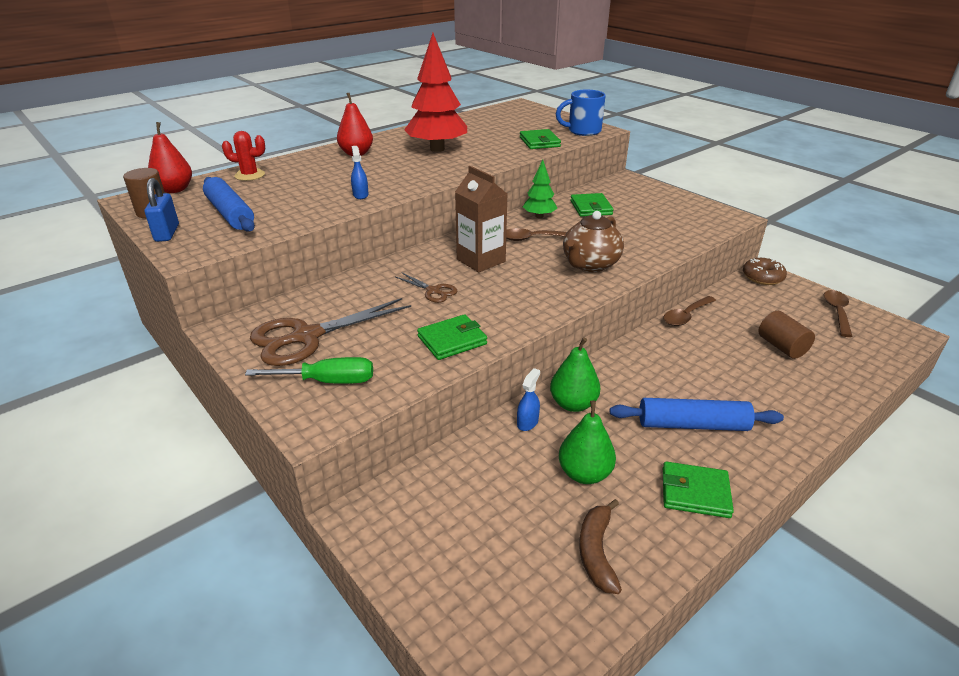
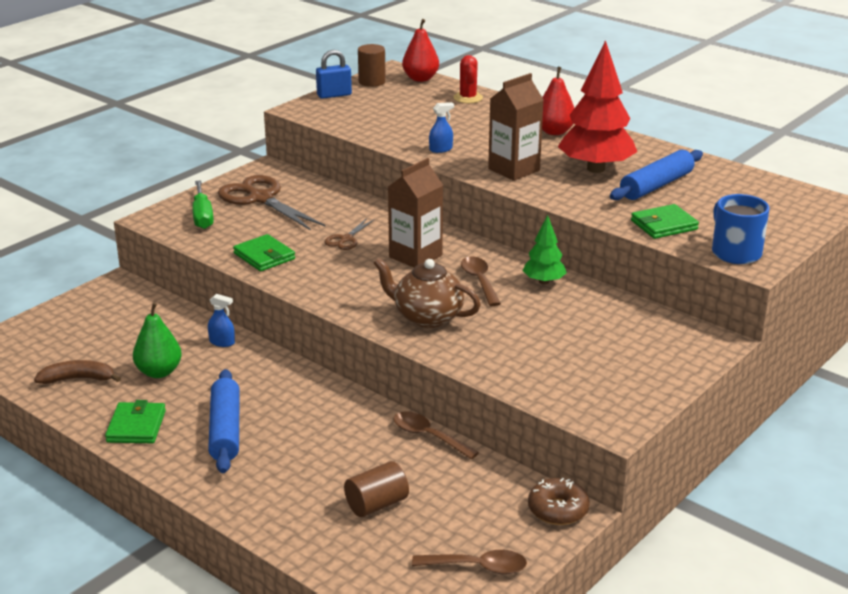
camera: 80 degrees right, 5 degrees down
(230, 214) = (378, 107): blue rolling pin -> blue rolling pin (656, 185)
(423, 173) = (514, 170): none -> brown carton
(573, 404) = (250, 364): green pear -> none
(591, 208) = (589, 315): green wallet -> none

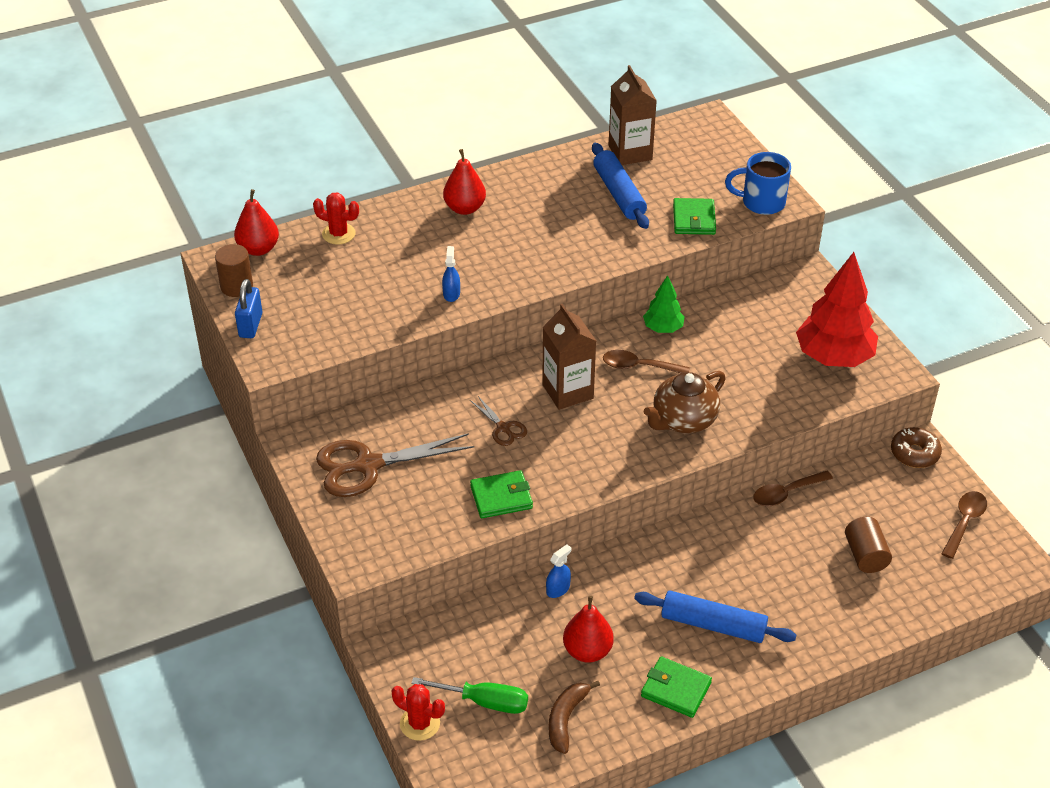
camera: 65 degrees left, 15 degrees up
(47, 316) = (420, 723): none -> red cactus
(159, 372) = (587, 651): green pear -> red pear
(202, 216) = (378, 522): green screwdriver -> green screwdriver (484, 702)
(514, 170) = (530, 263): brown carton -> brown carton (630, 152)
(595, 169) = (562, 214): red tree -> red tree (833, 357)

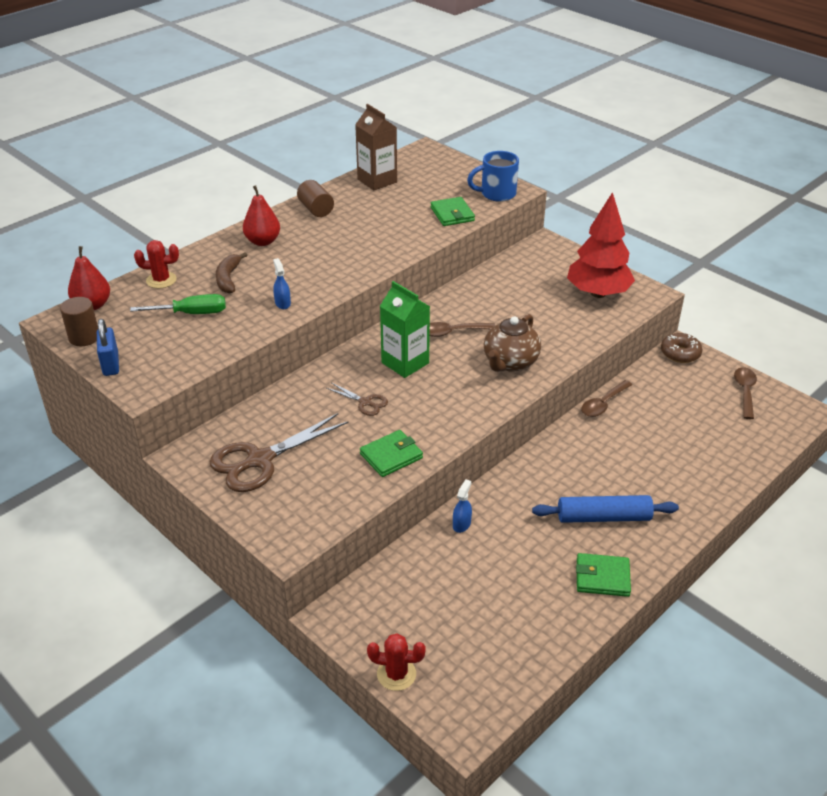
camera: 20 degrees left, 5 degrees down
(484, 702) = (445, 637): green screwdriver -> green screwdriver (191, 313)
(566, 719) = (524, 630): brown banana -> brown banana (228, 278)
(567, 391) = (405, 363): brown carton -> green carton
(587, 651) = (512, 567): red pear -> none
(618, 194) = (383, 208): blue rolling pin -> none
(663, 328) = (457, 302): green tree -> none
(865, 555) = (688, 433): brown cylinder -> brown cylinder (316, 209)

